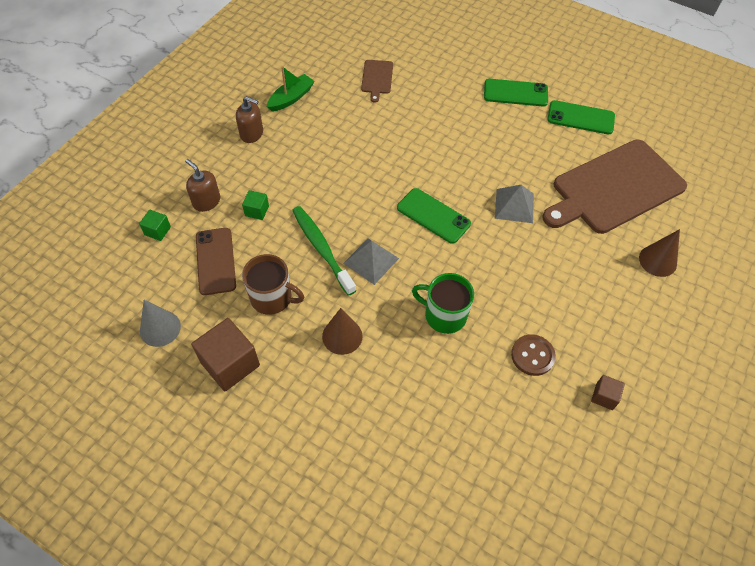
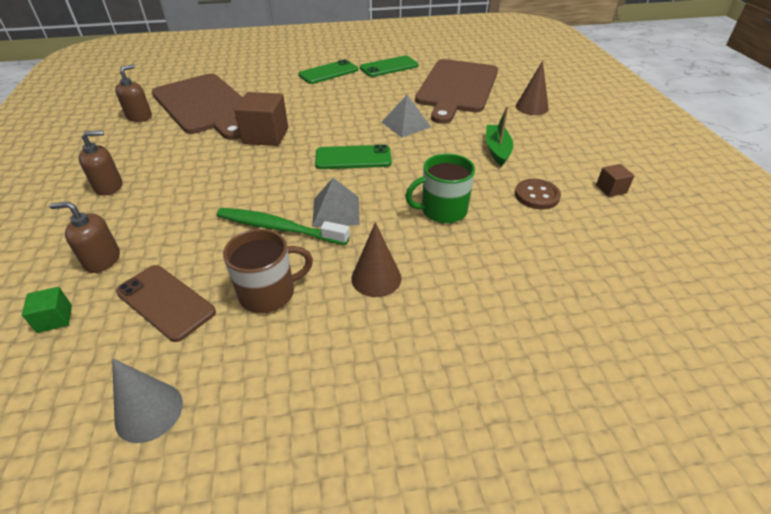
camera: 40 degrees left, 15 degrees down
(230, 364) = (283, 382): brown cube -> brown cube (266, 136)
(257, 211) = (175, 237): green cube -> none
(291, 98) = (129, 147): green boat -> green boat (497, 150)
(321, 64) = (139, 117): none -> brown soap dispenser
(377, 78) = (204, 105): brown cutting board -> brown cutting board, size x2.35

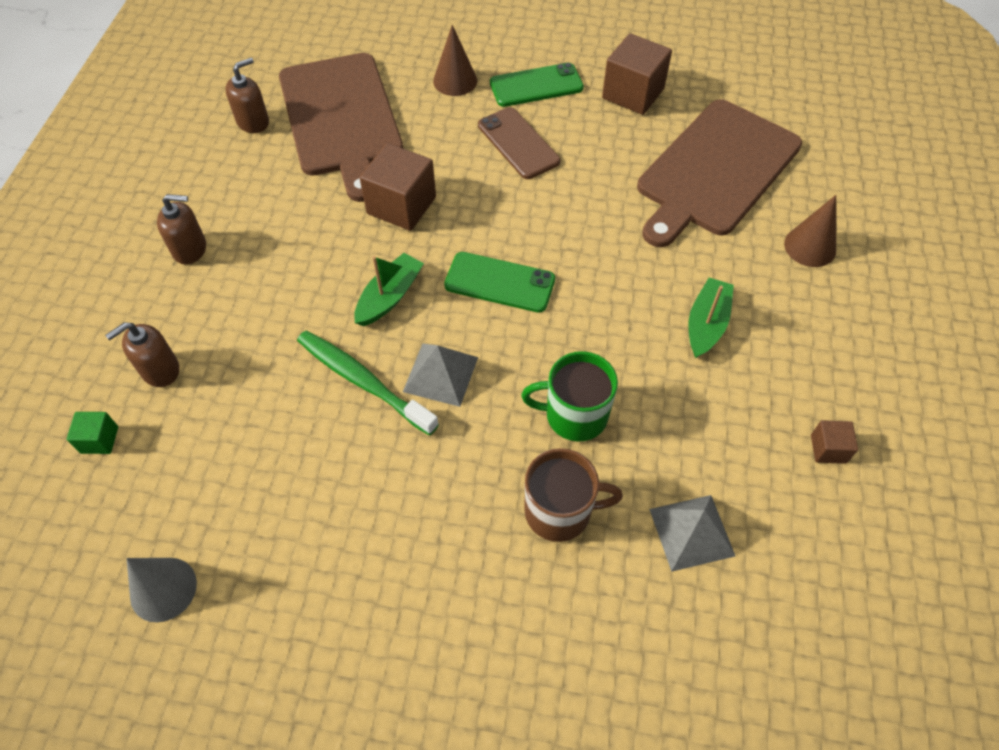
camera: 20 degrees right, 15 degrees up
(102, 260) = (160, 370): brown soap dispenser -> brown soap dispenser turned 60 degrees counterclockwise
(165, 302) = (210, 454): brown phone -> brown phone (518, 143)
(269, 293) = (320, 478): brown mug -> brown mug (560, 511)
(278, 180) = (389, 297): none -> green boat
(376, 278) = (446, 497): brown cone -> brown cone (455, 81)
(389, 67) = (633, 93): green phone -> brown cube
(406, 124) = (600, 234): grey pyramid -> grey pyramid (691, 532)
(537, 196) = (714, 428): brown button -> none

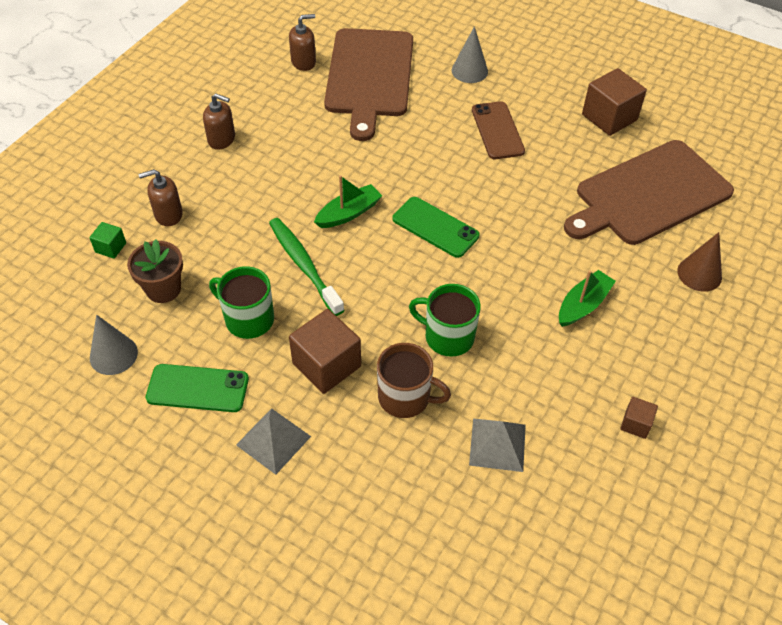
camera: 20 degrees right, 5 degrees down
(194, 473) = (163, 289): none -> brown flower pot
(322, 476) = (248, 319): none -> green mug
(401, 205) = (386, 151): brown cube -> brown cube (326, 365)
(441, 374) = (362, 278): grey pyramid -> grey pyramid (273, 440)
(455, 81) = (469, 71): brown cone -> grey cone
(536, 86) = (532, 91): green phone -> green phone (197, 388)

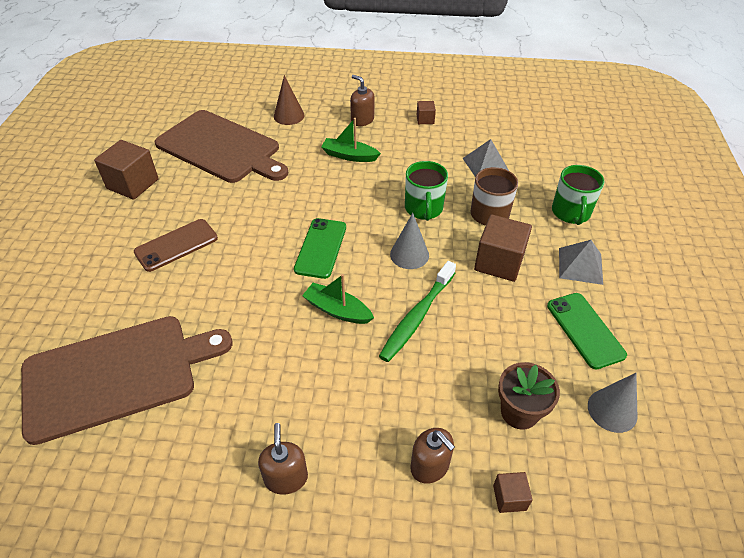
camera: 115 degrees left, 5 degrees down
(110, 247) = (509, 498): green cube -> brown cube
(248, 319) = (499, 329): green mug -> green mug (571, 213)
(303, 62) = (102, 458): brown soap dispenser -> brown soap dispenser (362, 120)
(469, 71) = (84, 291): grey cone -> grey cone (409, 254)

